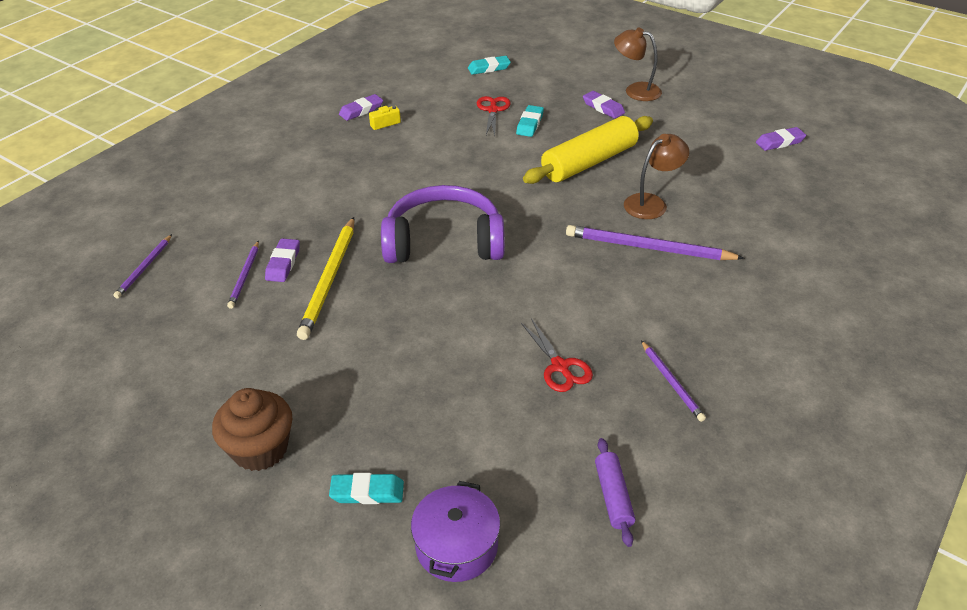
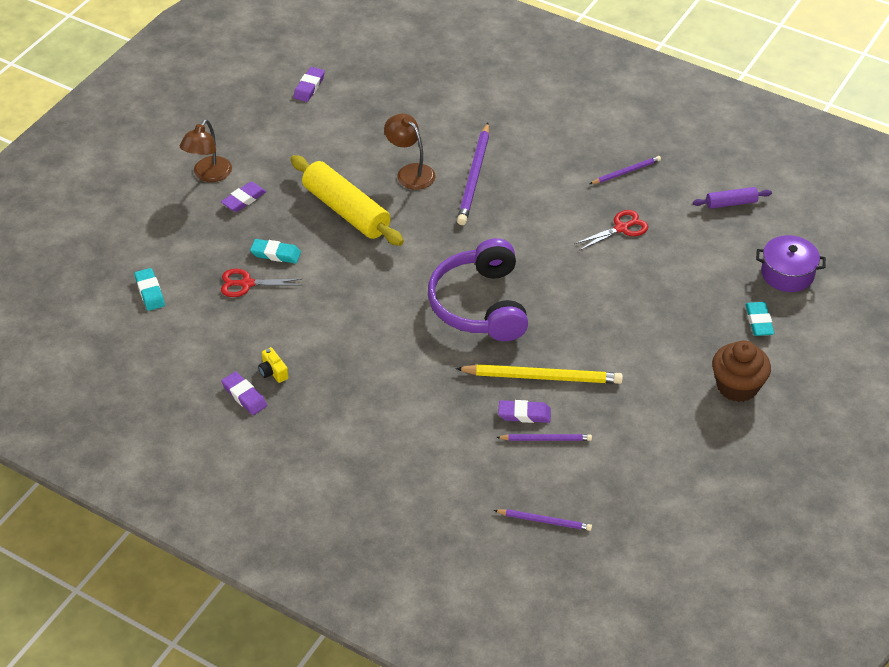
camera: 95 degrees left, 5 degrees up
(779, 142) = (309, 87): purple eraser -> purple eraser turned 45 degrees clockwise

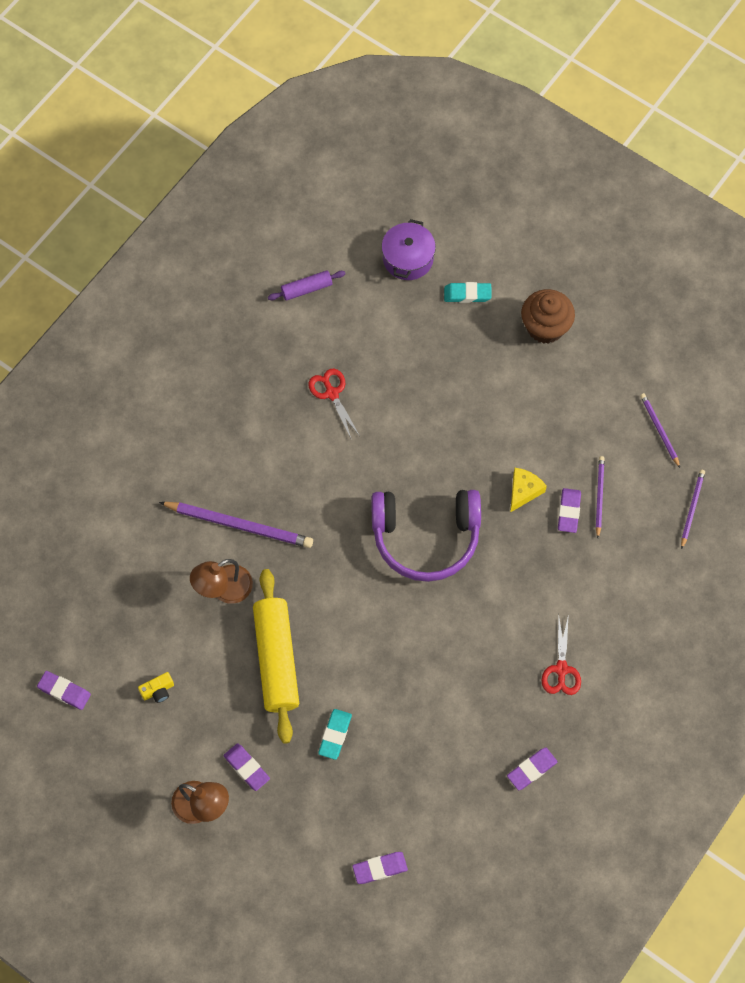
camera: 85 degrees left, 20 degrees up
(150, 292) = (380, 868): turquoise eraser -> purple eraser
(246, 284) = (376, 766): red scissors -> red scissors (561, 669)
(273, 372) = (501, 741): yellow camera -> yellow camera (158, 691)
(346, 211) = (276, 659): yellow rolling pin -> yellow rolling pin turned 60 degrees counterclockwise
(542, 377) = (524, 491): yellow pencil -> yellow cheese
(626, 172) = (250, 377): purple pencil -> purple pencil (659, 430)
(731, 203) = (306, 289): purple rolling pin -> purple rolling pin turned 75 degrees clockwise

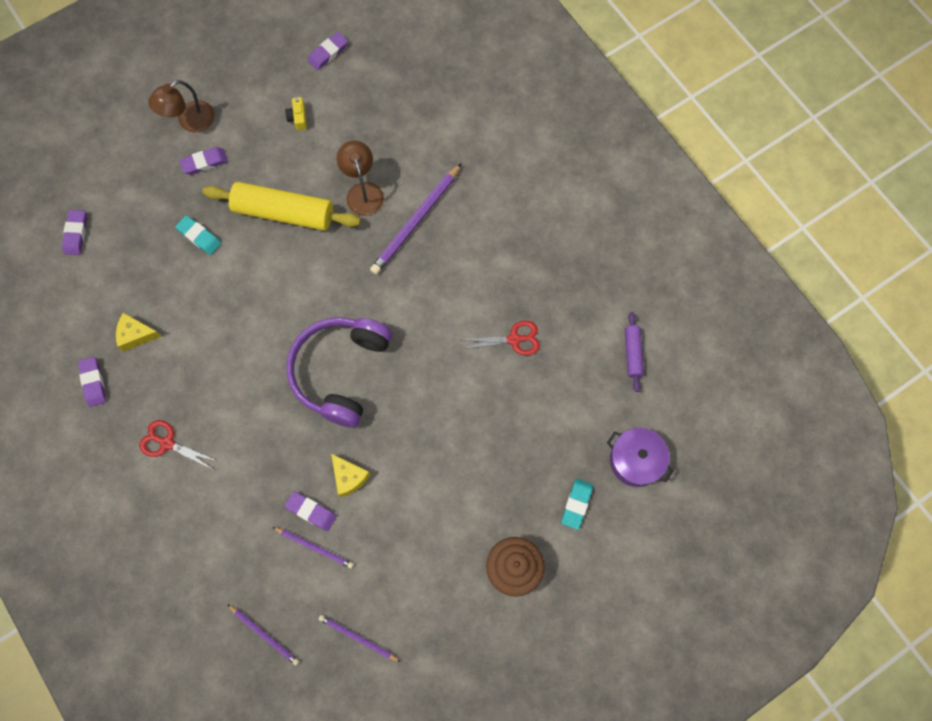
camera: 110 degrees right, 5 degrees up
(466, 751) = (136, 335): none -> yellow cheese
(659, 430) = (358, 638): purple pencil -> purple pencil turned 150 degrees counterclockwise

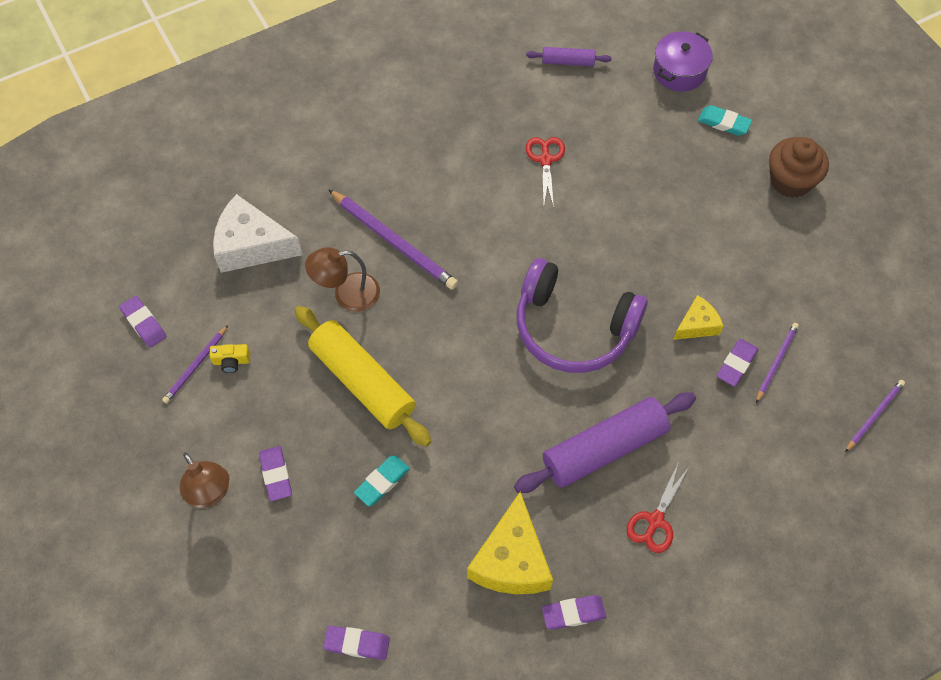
camera: 85 degrees left, 10 degrees down
(136, 335) = (511, 560): yellow cheese -> yellow cheese, size x1.81
(229, 401) = (604, 448): none -> purple rolling pin
(284, 213) = (363, 382): yellow rolling pin -> yellow rolling pin turned 60 degrees counterclockwise
(358, 638) = (870, 324): purple pencil -> purple pencil (196, 366)
(404, 115) = (251, 245): none -> white cheese

